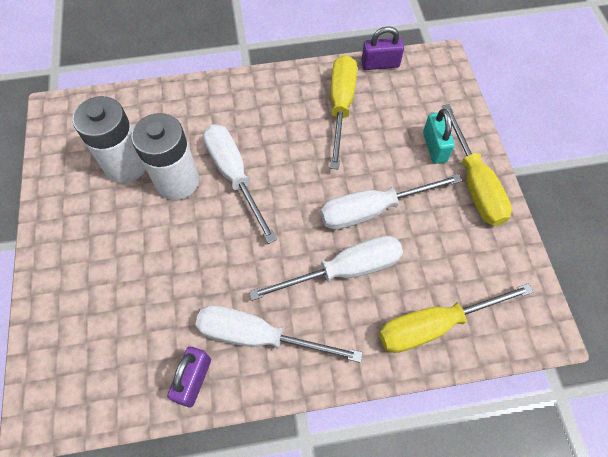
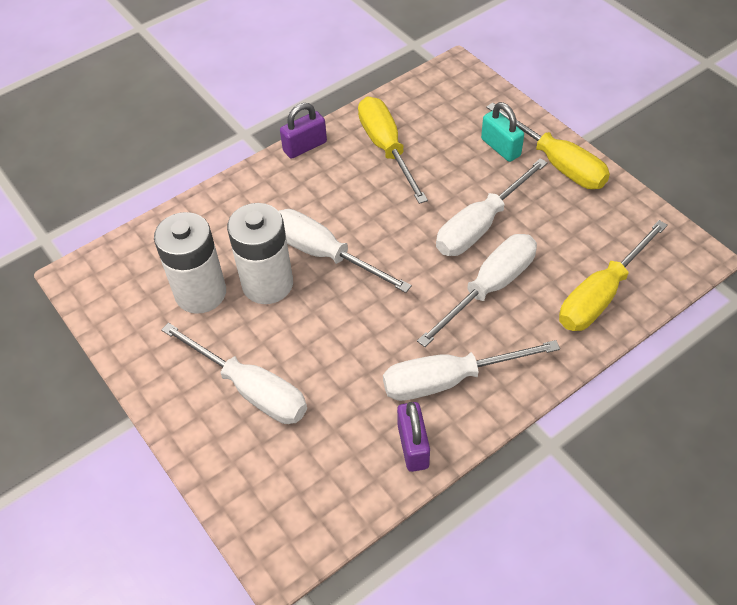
camera: 25 degrees left, 10 degrees down
(109, 264) = (251, 389): none -> white screwdriver
(380, 64) = (399, 95): purple padlock -> purple padlock (305, 146)

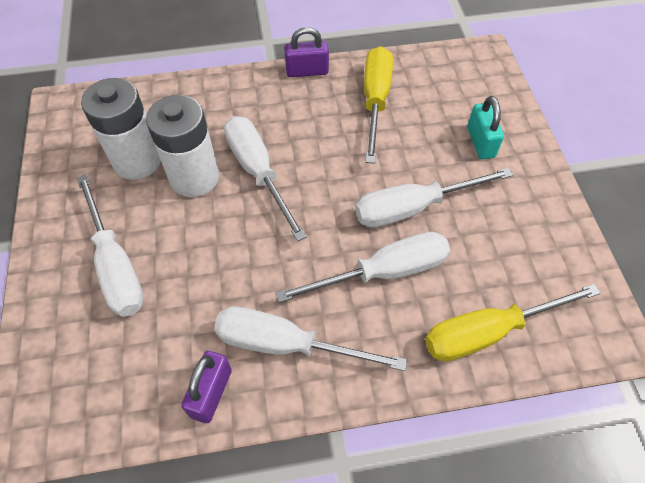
camera: 25 degrees right, 5 degrees up
(557, 163) = (526, 179): yellow screwdriver -> none

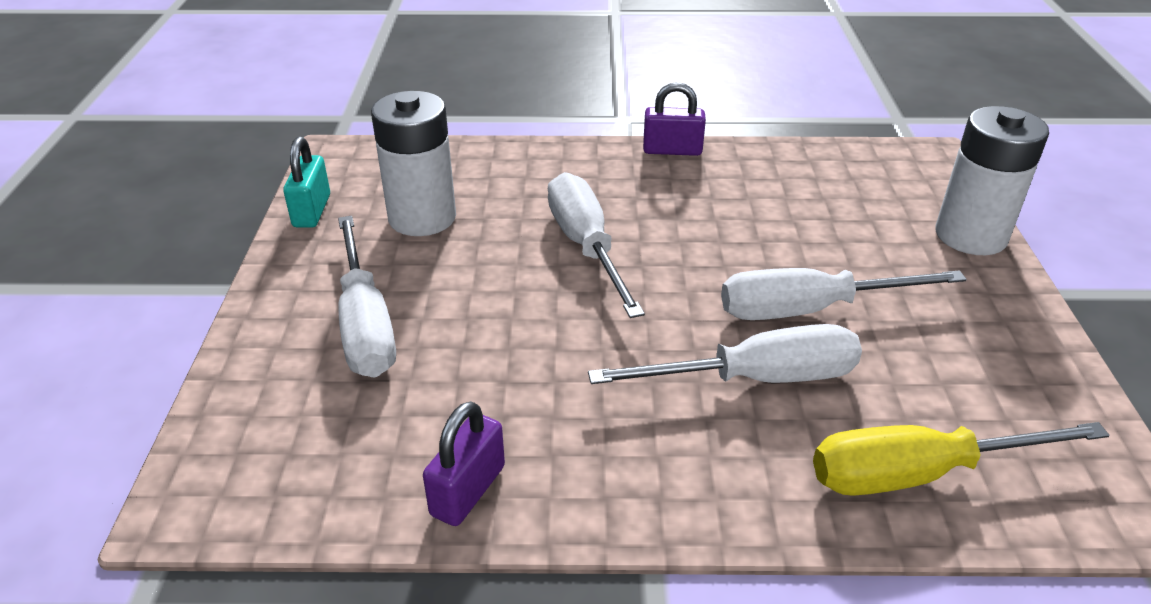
camera: 10 degrees right, 20 degrees down
(194, 177) = (496, 243): white battery -> white battery (970, 236)
(286, 344) = (593, 446): white screwdriver -> none
(375, 101) = (765, 189): yellow screwdriver -> none
(480, 142) = (919, 247): turquoise padlock -> turquoise padlock (312, 211)

